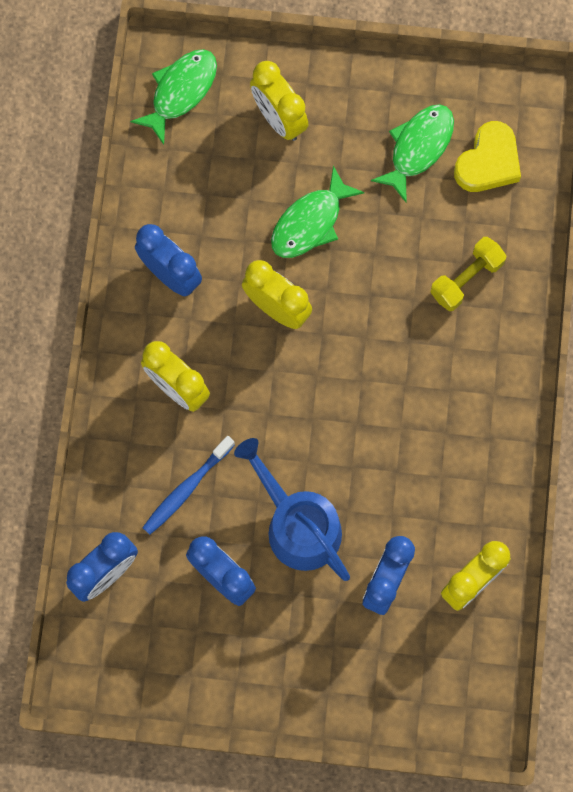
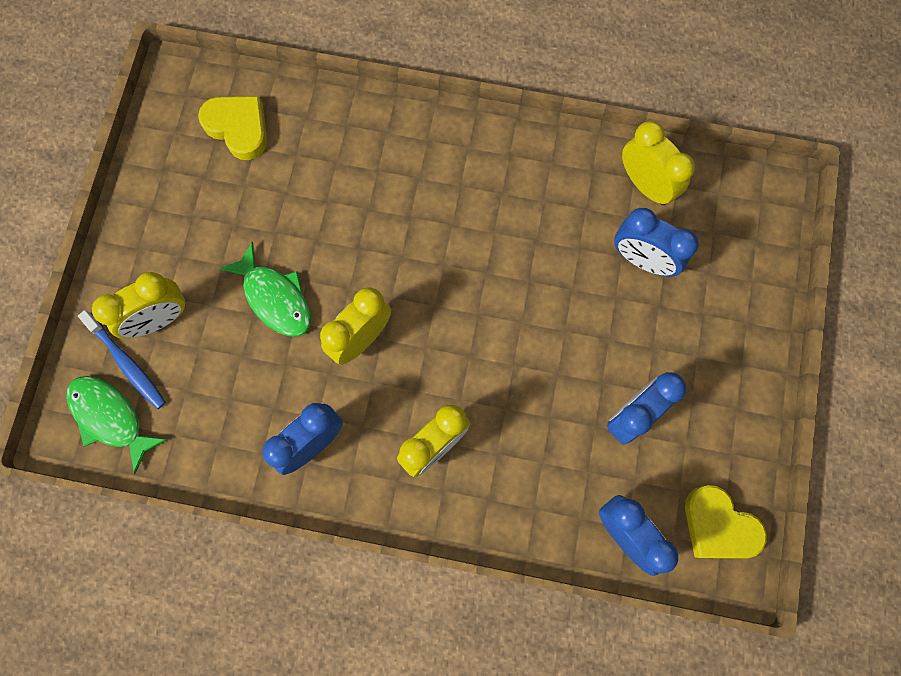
camera: 85 degrees left, 0 degrees up
(119, 663) = (718, 526): none -> yellow heart
(186, 489) = (541, 443): blue toothbrush -> blue toothbrush (127, 363)
(298, 525) = (584, 337): blue watering can -> none
(418, 148) = (214, 189): green fish -> none
(466, 279) = (353, 159): yellow dumbbell -> none

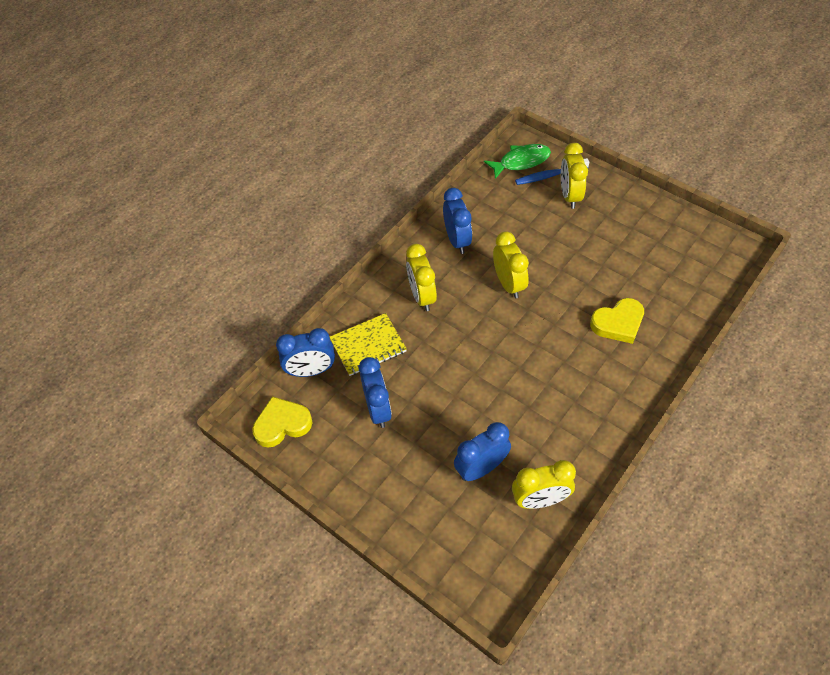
camera: 120 degrees right, 20 degrees down
(238, 128) = (689, 269): yellow heart -> yellow heart (618, 323)
(275, 298) = (557, 251): green fish -> none
(549, 477) = (368, 346): none -> yellow notebook

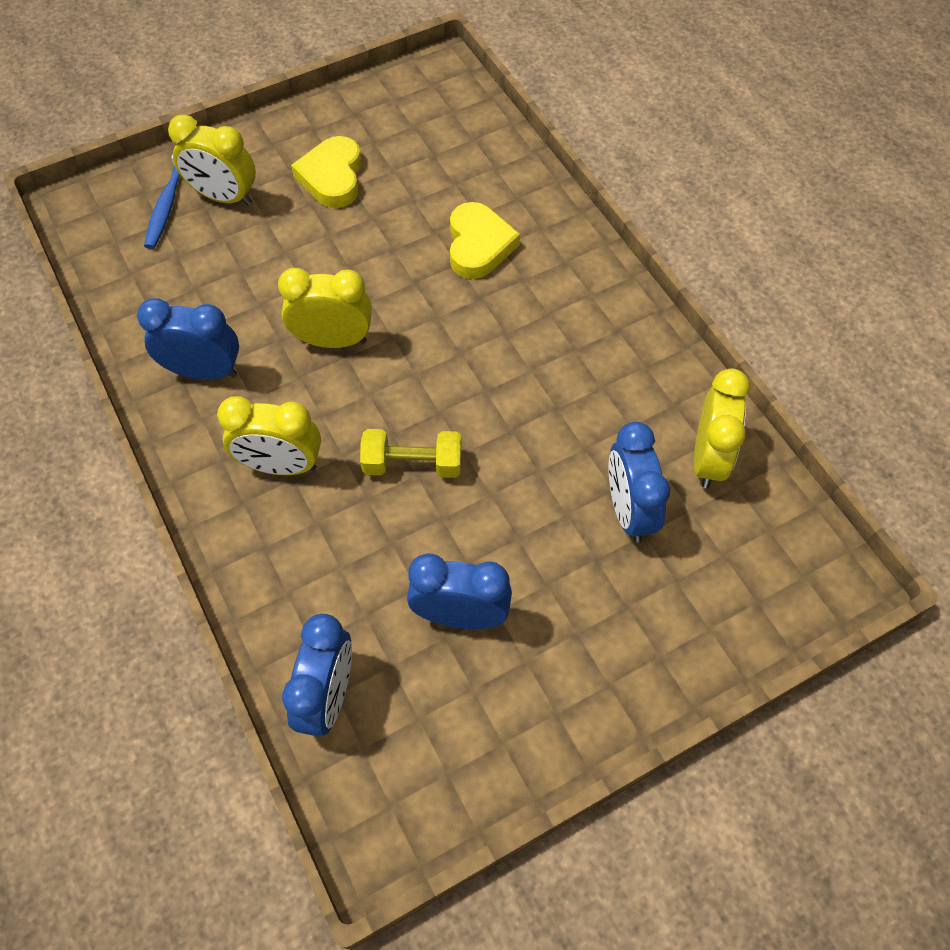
camera: 70 degrees left, 5 degrees up
(282, 424) = (412, 786): yellow heart -> yellow heart (332, 177)
(368, 346) = (330, 584): yellow notebook -> none
(453, 352) = (412, 464): none -> yellow dumbbell
(521, 162) = (112, 224): green fish -> none

